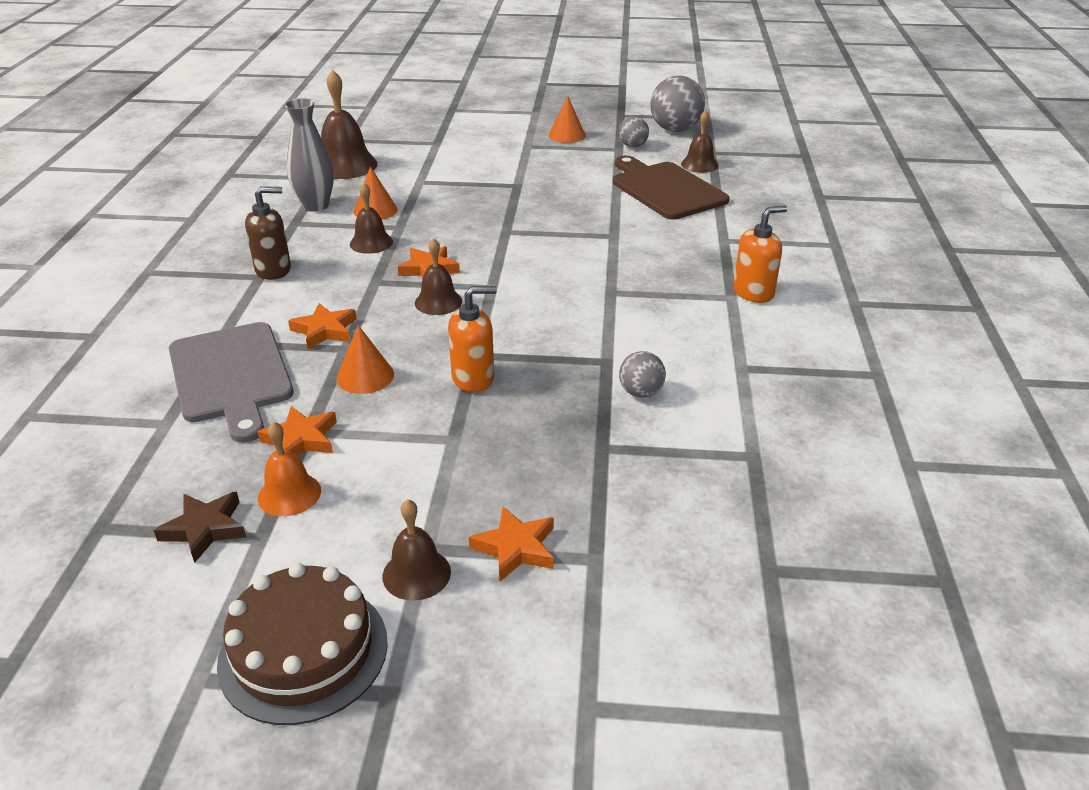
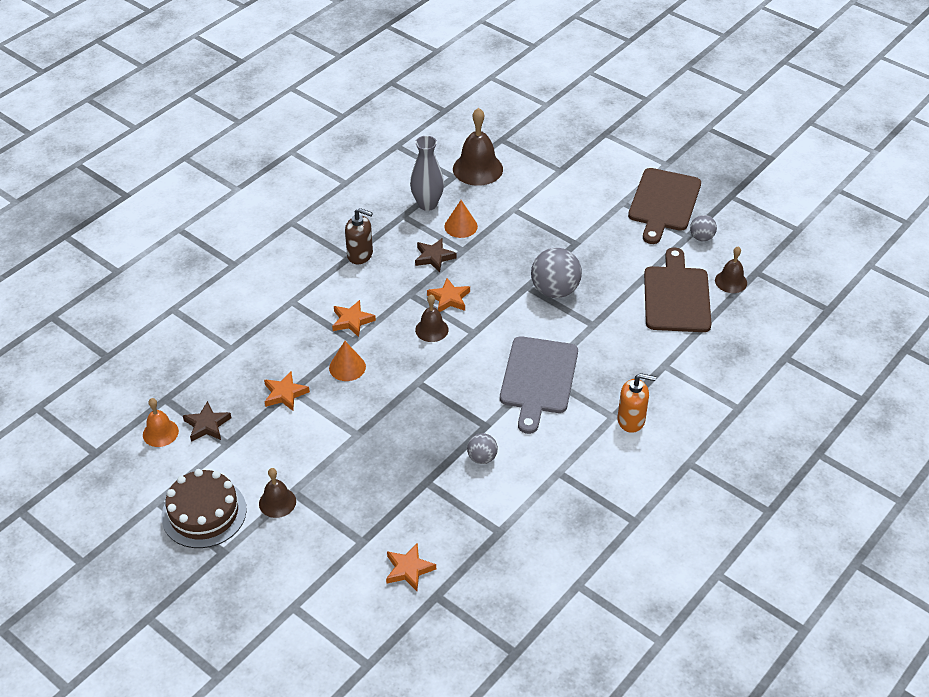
camera: 35 degrees right, 10 degrees up
(231, 376) = (281, 331): grey cutting board -> grey cutting board (538, 379)
(289, 494) = (256, 425): orange bell -> orange bell (160, 433)
(371, 243) = (434, 257): brown bell -> brown star
(473, 378) = (401, 399): orange soap dispenser -> none
(515, 548) = (331, 514): orange star -> orange star (409, 569)
(567, 135) = (663, 203): orange cone -> brown cutting board
(675, 130) = (755, 233): grey ball -> grey ball (555, 290)

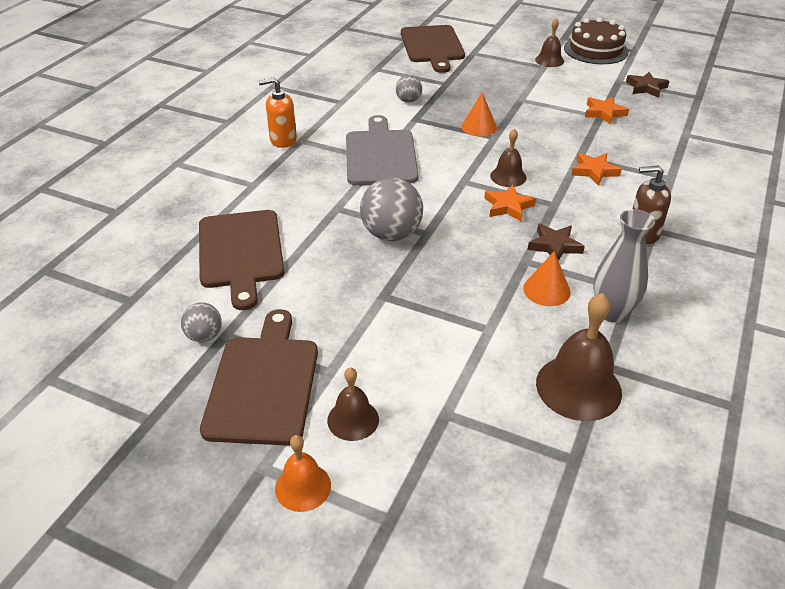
camera: 165 degrees right, 5 degrees down
(160, 433) = (676, 79): orange bell -> orange bell (303, 487)
(347, 367) = (566, 137): orange cone -> orange cone (479, 127)
(409, 569) = (432, 46): orange star -> brown cutting board
(731, 281) = (168, 282): brown bell -> brown bell (353, 419)

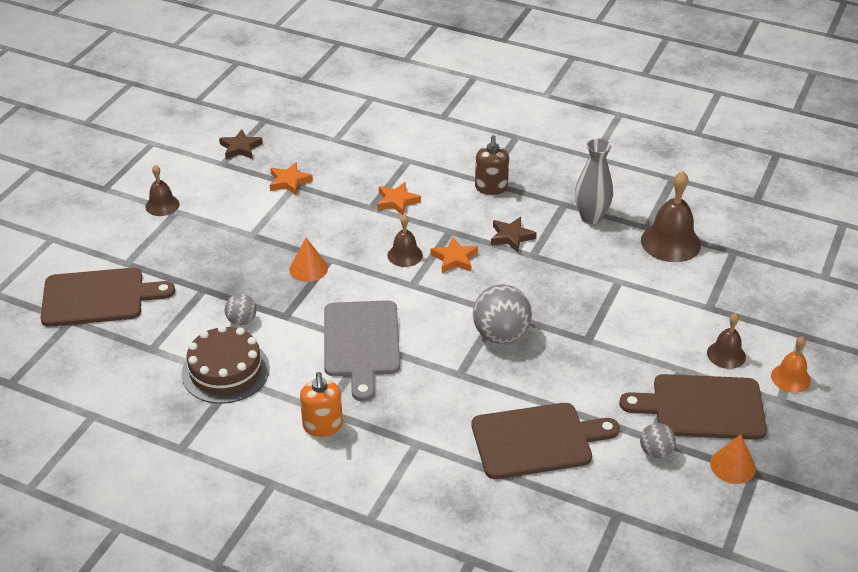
camera: 90 degrees left, 0 degrees up
(381, 155) = (361, 343): grey cutting board -> grey cutting board turned 90 degrees counterclockwise
(546, 290) = (569, 247): orange cone -> orange cone (733, 466)
(595, 50) = (144, 169): brown cake -> brown cake (225, 371)

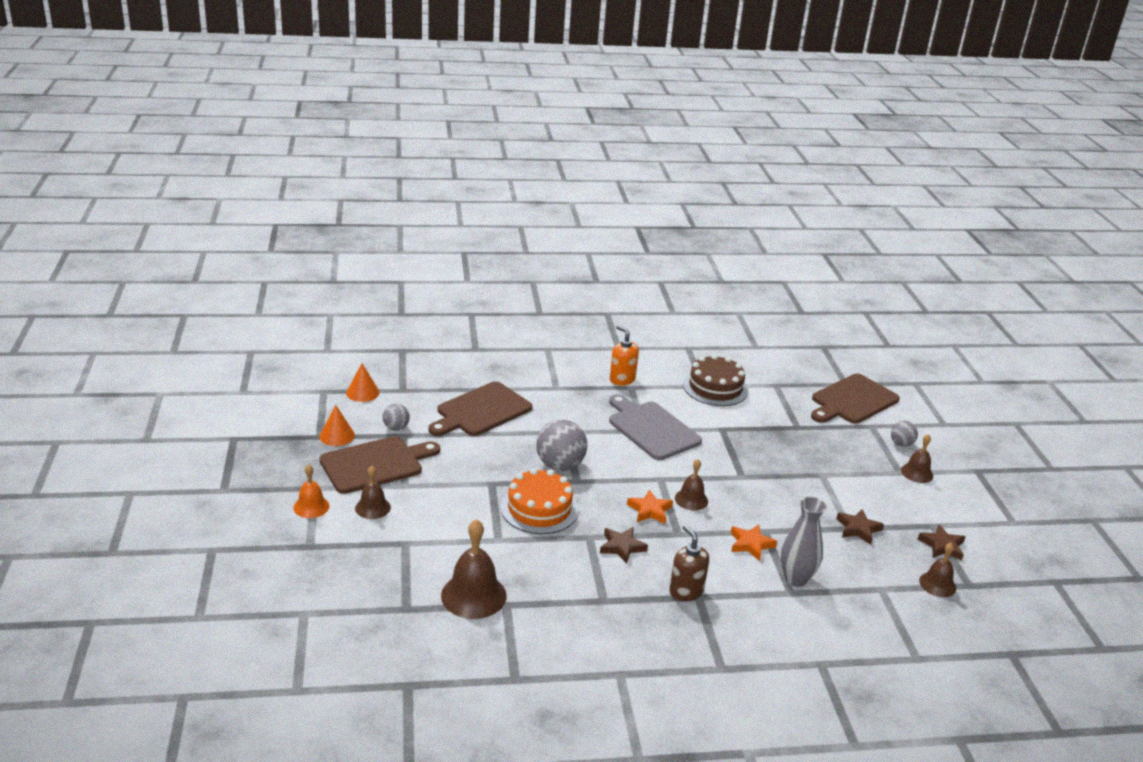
camera: 145 degrees right, 10 degrees down
(242, 321) = (745, 417): grey ball -> grey ball (901, 444)
(288, 128) = (937, 584): none -> brown bell
(289, 182) = (858, 529): orange star -> brown star
(308, 268) = (748, 464): orange cone -> orange cone (362, 392)
(558, 296) = (539, 508): none -> orange cake
(591, 217) = (567, 595): grey vase -> grey vase (795, 579)

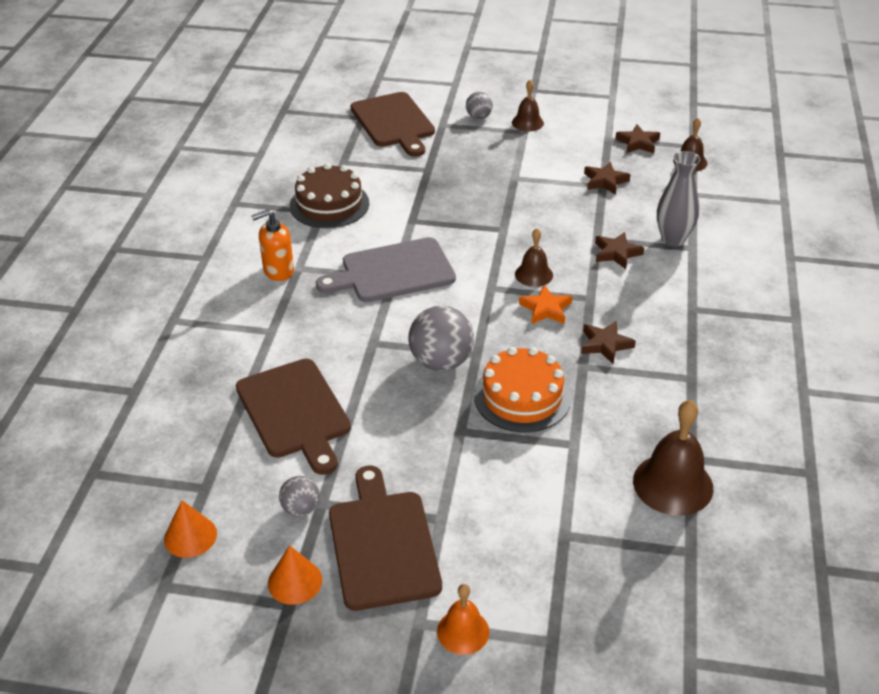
camera: 70 degrees left, 10 degrees up
(373, 507) = (482, 559): brown bell -> none
(686, 591) = (683, 315): brown soap dispenser -> none
(750, 544) = (616, 253): orange star -> brown star

